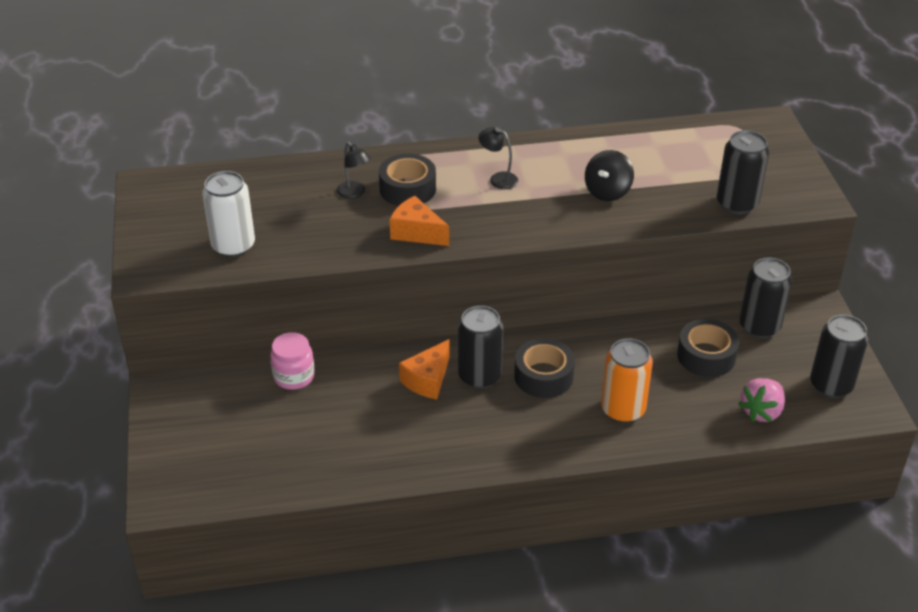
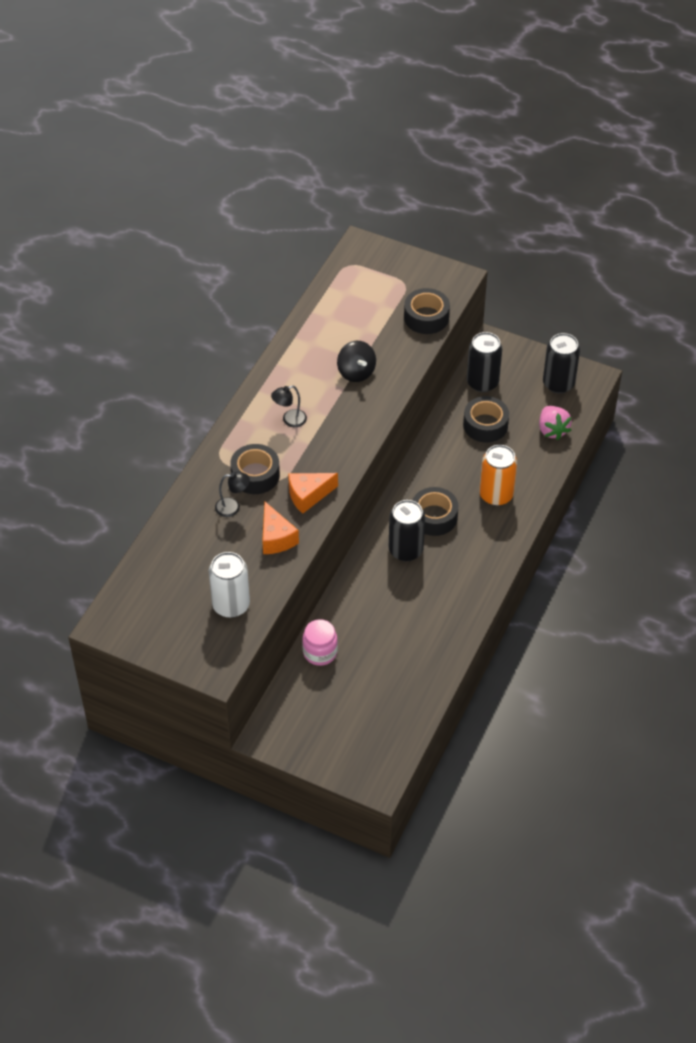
camera: 55 degrees left, 10 degrees up
(427, 380) = (386, 580): orange cheese -> orange cheese (276, 538)
(737, 203) = (426, 317): black can -> black tape

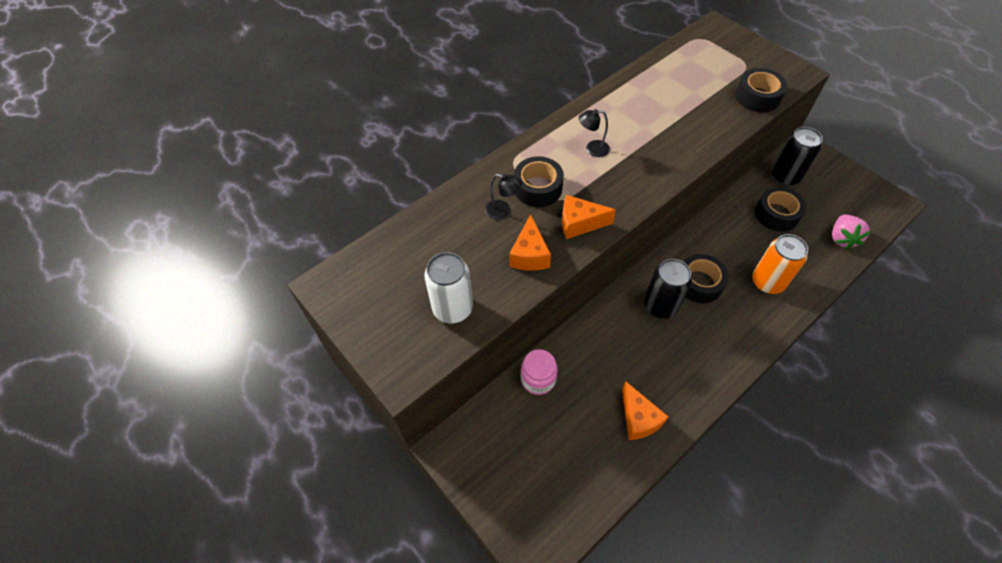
camera: 25 degrees right, 5 degrees up
(356, 372) = (672, 125): black spinning top -> none
(422, 652) = (638, 419): none -> orange cheese
(558, 383) = (859, 198): black can -> none

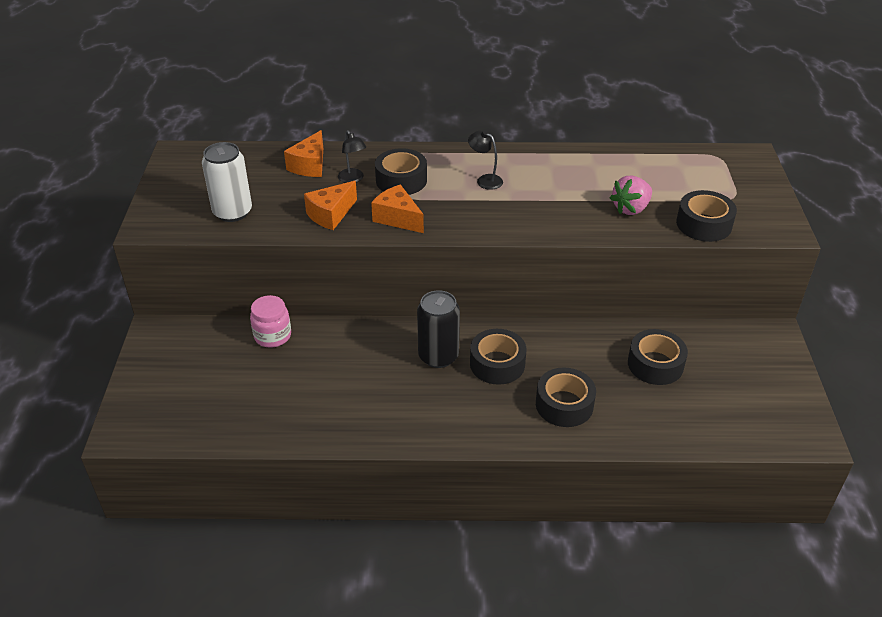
camera: 40 degrees right, 15 degrees down
(638, 419) = (308, 412): orange cheese -> orange cheese (309, 165)
(767, 282) = (564, 404): orange can -> black tape
(785, 176) = (712, 343): black can -> none
(842, 238) = (698, 424): pink strawberry -> pink strawberry (631, 209)

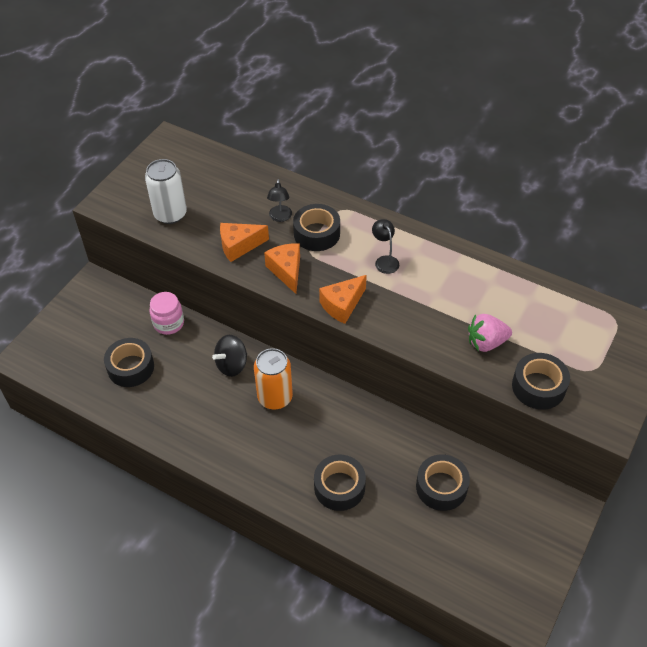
camera: 30 degrees right, 10 degrees up
(309, 165) = (257, 190): orange cheese -> orange cheese (342, 305)
(371, 346) = (232, 365): none -> black spinning top
(438, 356) = (275, 397): black can -> orange can
(497, 364) = (314, 425): black tape -> black tape (131, 367)

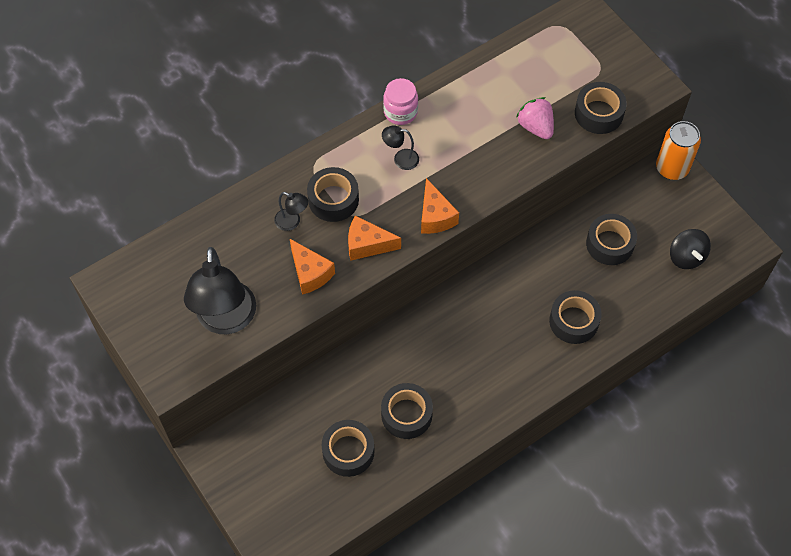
camera: 65 degrees left, 10 degrees up
(169, 323) = (310, 396): pink jar -> pink jar (400, 112)
(170, 214) = (226, 320): white can -> black lamp
(182, 394) = (406, 414): none -> black tape
(232, 365) = (395, 357): black spinning top -> black spinning top (686, 257)
(239, 246) = (310, 273): orange cheese -> orange cheese turned 45 degrees counterclockwise
(275, 397) = (453, 334): orange can -> orange can (672, 168)
(486, 342) = (535, 127): pink strawberry -> pink strawberry turned 135 degrees clockwise

